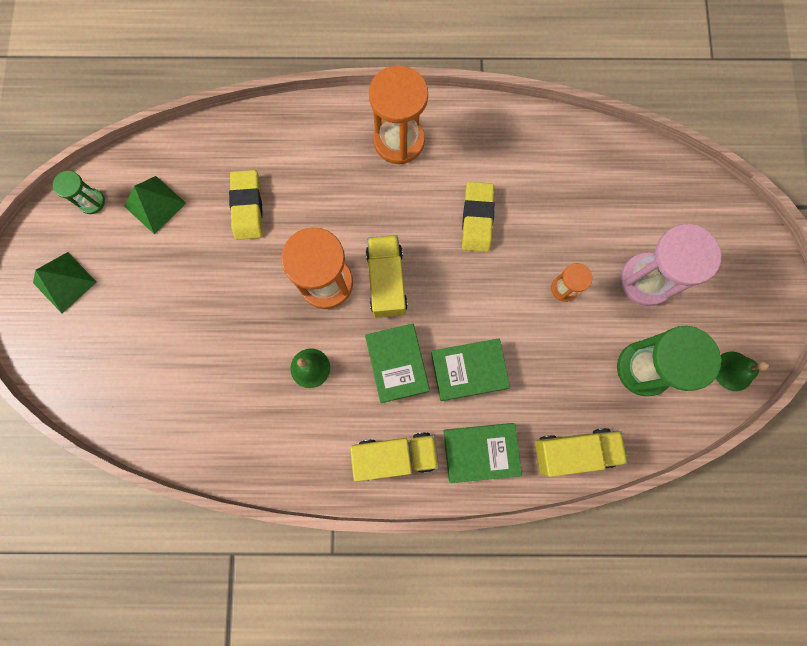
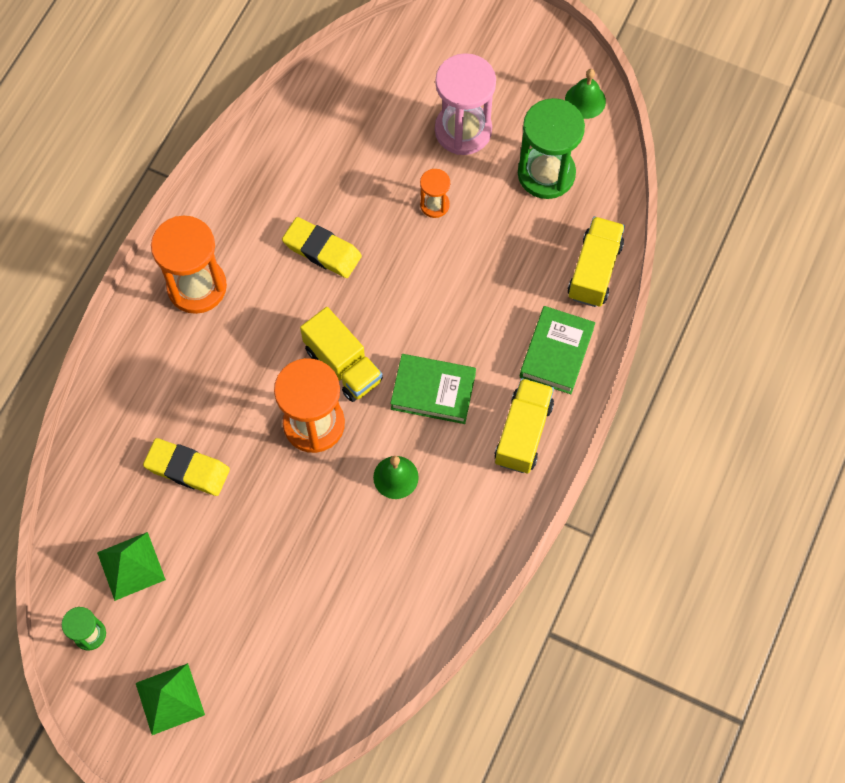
camera: 65 degrees left, 10 degrees down
(386, 281) = (343, 365): yellow truck -> yellow truck turned 150 degrees counterclockwise
(468, 370) = (472, 328): green book -> none

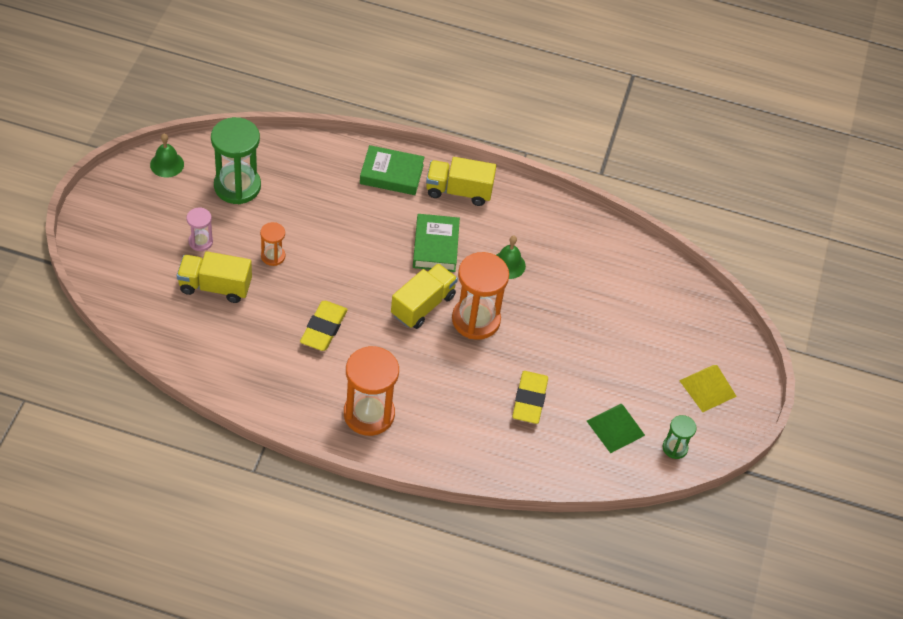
camera: 105 degrees left, 15 degrees down
(170, 698) = (707, 388): green pyramid -> yellow pyramid
(463, 130) = (200, 242): pink hourglass -> pink hourglass, size x0.50
(594, 270) = (320, 154): yellow truck -> yellow truck (215, 286)

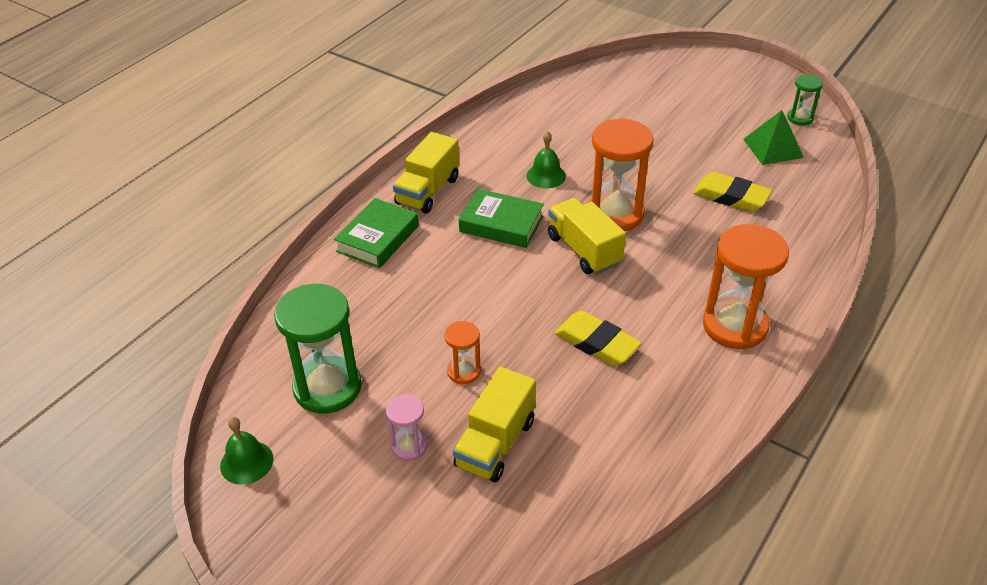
camera: 65 degrees left, 10 degrees down
(707, 388) = (732, 86): yellow pyramid -> none

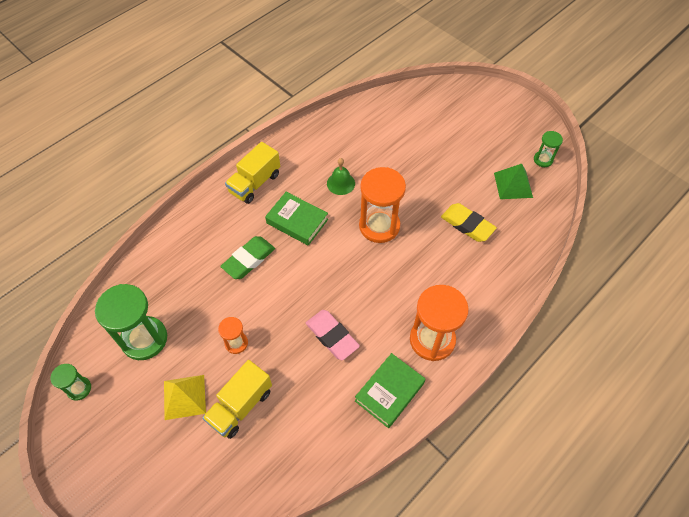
camera: 10 degrees right, 15 degrees up
(246, 462) = (79, 389): green bell -> green hourglass
(378, 238) = (210, 219): green book -> green book (389, 392)
(409, 446) = (184, 397): pink hourglass -> yellow pyramid
(448, 275) = (249, 260): none -> green eraser
(584, 250) = (347, 254): yellow truck -> none
(596, 343) = (332, 336): yellow eraser -> pink eraser

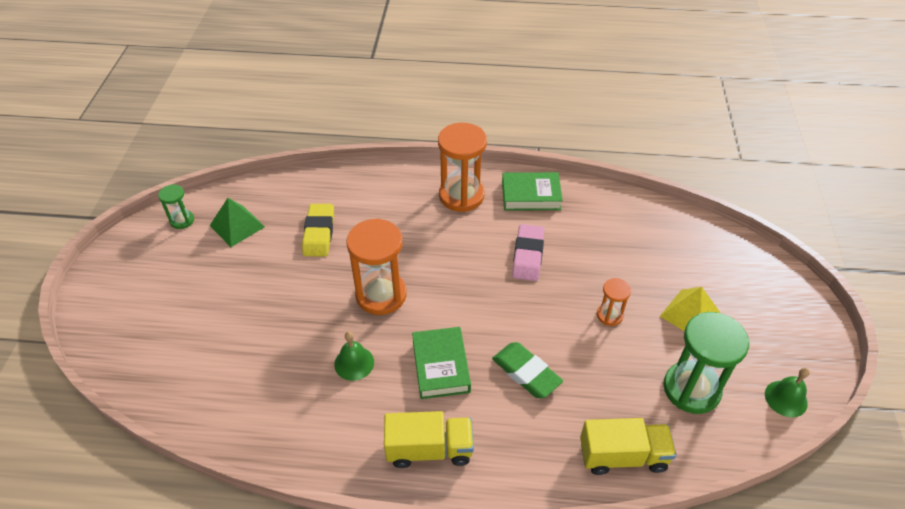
camera: 130 degrees left, 10 degrees down
(79, 389) = (786, 398): green hourglass -> green bell
(240, 406) = (648, 272): yellow truck -> yellow truck (623, 456)
(249, 260) = (526, 373): green eraser -> green eraser turned 45 degrees clockwise

